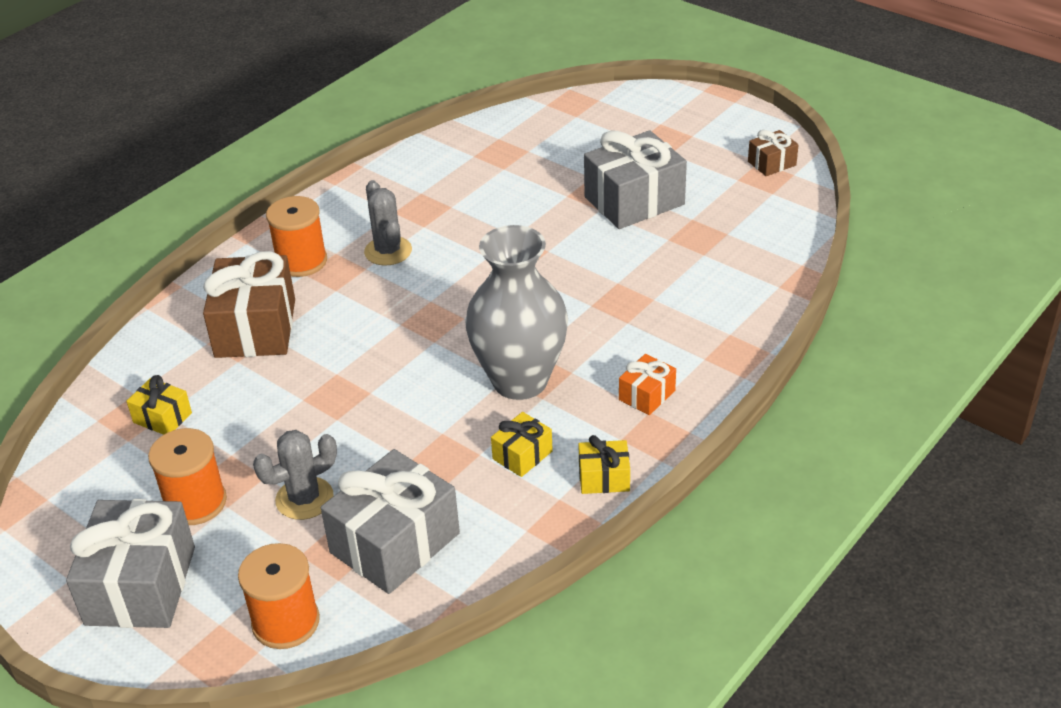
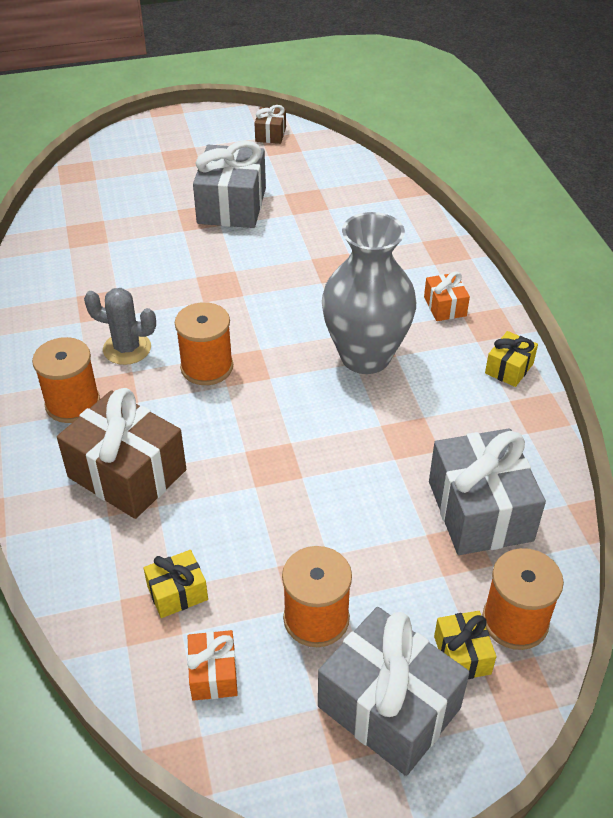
camera: 55 degrees left, 5 degrees up
(103, 476) = (213, 674): none -> orange gift
(304, 498) = (379, 542): grey cactus -> none
(410, 302) = (207, 367): none -> orange spool
(522, 455) = (447, 395): yellow gift -> yellow gift (462, 655)

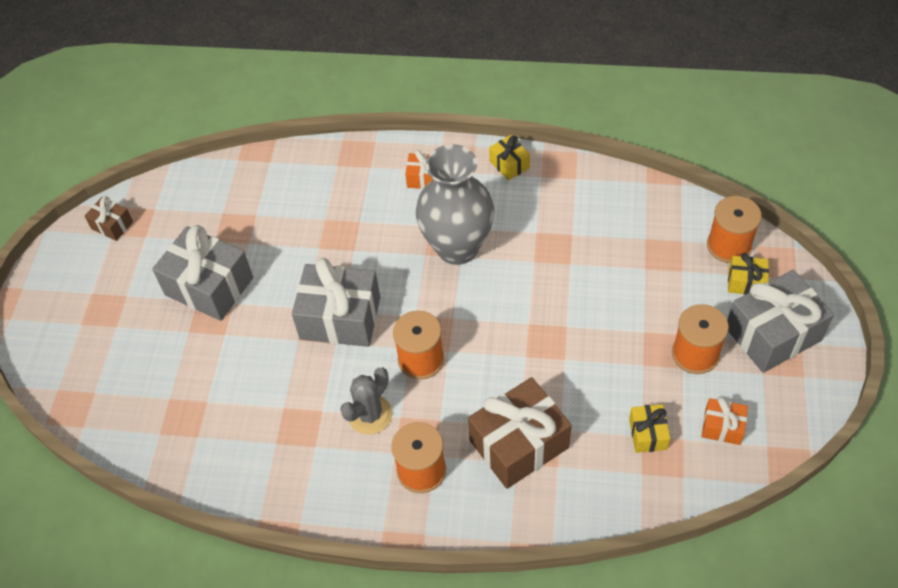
camera: 65 degrees left, 10 degrees up
(480, 511) = (635, 231): grey gift -> grey gift (340, 318)

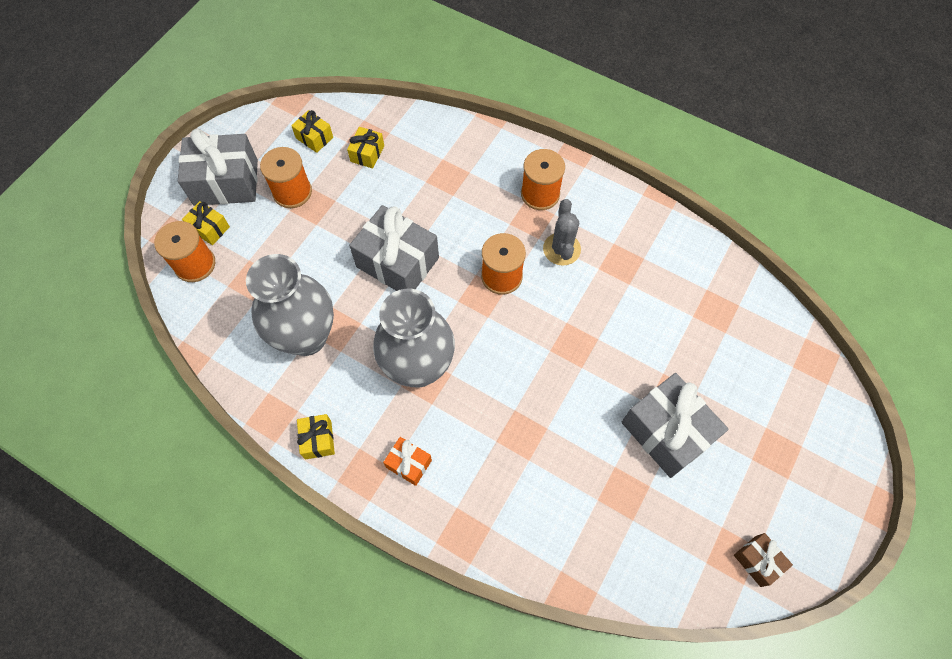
camera: 160 degrees left, 10 degrees up
(340, 318) = (554, 343): grey gift -> grey gift (397, 262)
(370, 415) = (561, 249): grey cactus -> grey cactus turned 60 degrees counterclockwise
(519, 444) = (460, 183): brown gift -> none
(575, 230) = (306, 337): none -> grey vase
(722, 427) = (314, 138): orange gift -> yellow gift

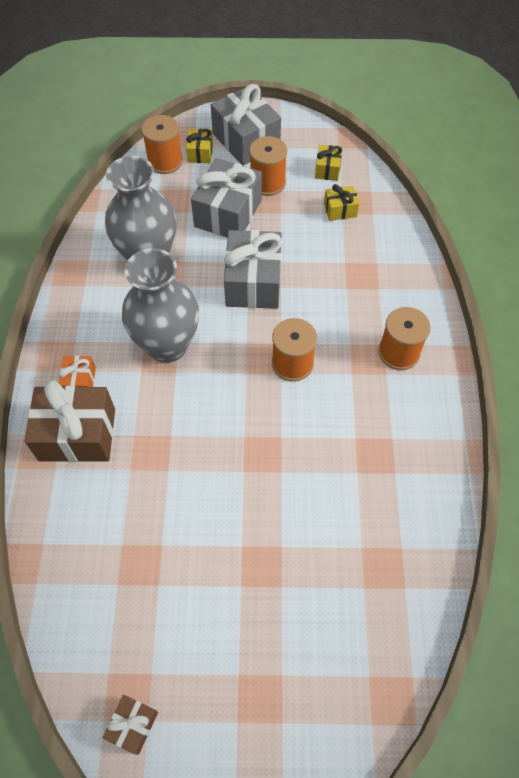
camera: 60 degrees right, 5 degrees down
(318, 440) = (68, 310): yellow gift -> none
(466, 491) = (77, 434): none -> brown gift
(561, 249) = (353, 397): grey cactus -> none
(666, 432) = (221, 576): grey gift -> grey gift (228, 213)

